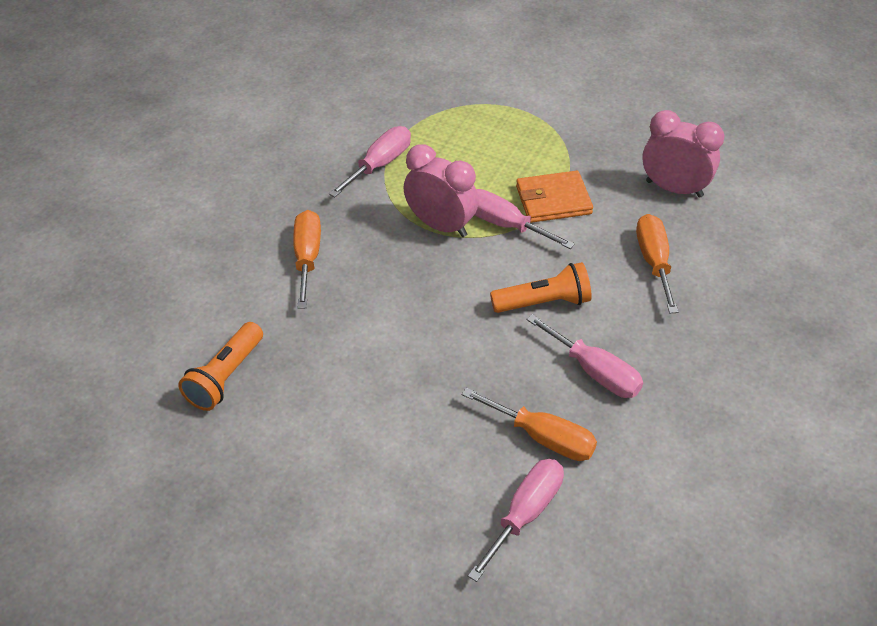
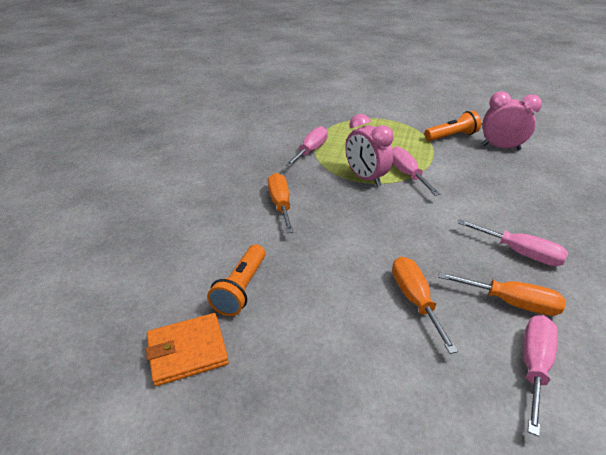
camera: 10 degrees left, 10 degrees down
(441, 225) = (365, 178): pink clock -> pink clock turned 150 degrees counterclockwise
(504, 224) = (407, 174): pink screwdriver -> pink screwdriver turned 45 degrees clockwise
(544, 302) = (458, 214): orange flashlight -> orange flashlight (451, 136)
(553, 200) = (430, 159): orange wallet -> orange wallet (187, 351)
(654, 262) = (515, 185): orange screwdriver -> orange screwdriver (414, 299)

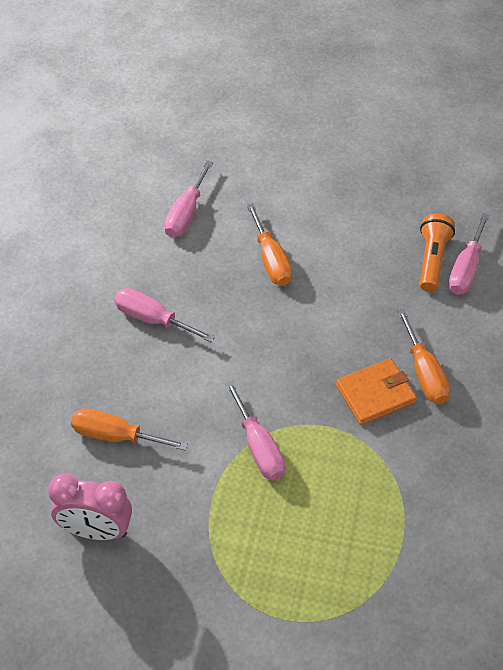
camera: 175 degrees right, 15 degrees up
(187, 351) = (455, 206): orange wallet -> orange wallet (375, 394)
(310, 151) = (407, 496): pink screwdriver -> pink screwdriver (465, 269)
(365, 178) = (318, 433): pink clock -> none
(451, 136) = (169, 561): orange flashlight -> none
(511, 302) = (183, 263): orange screwdriver -> orange screwdriver (115, 436)

